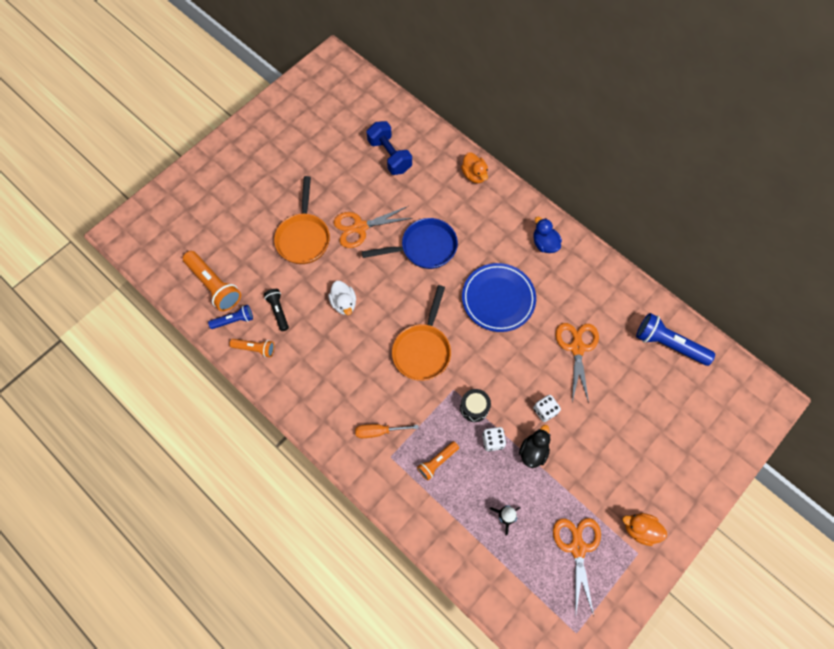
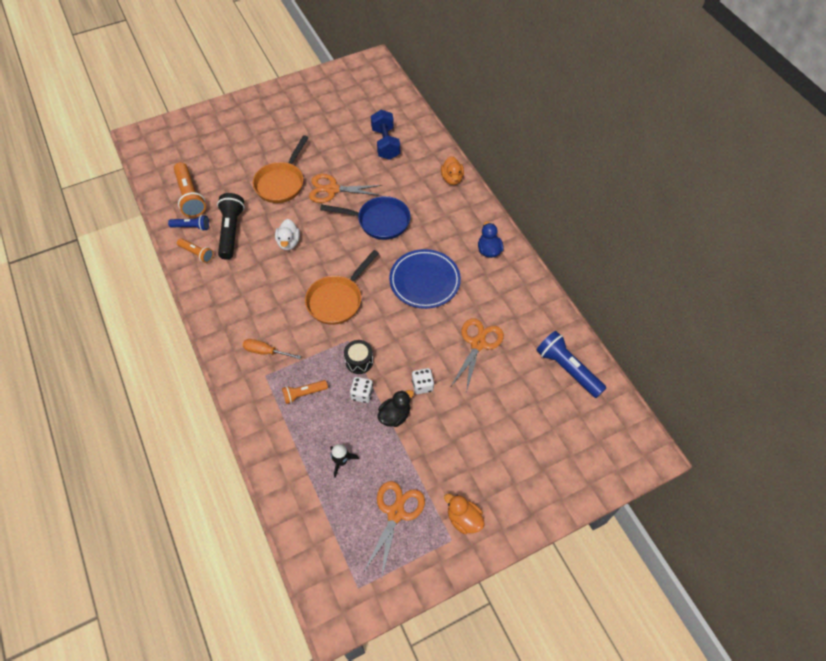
camera: 20 degrees right, 10 degrees down
(278, 311) = (231, 231): black flashlight -> black flashlight, size x1.73

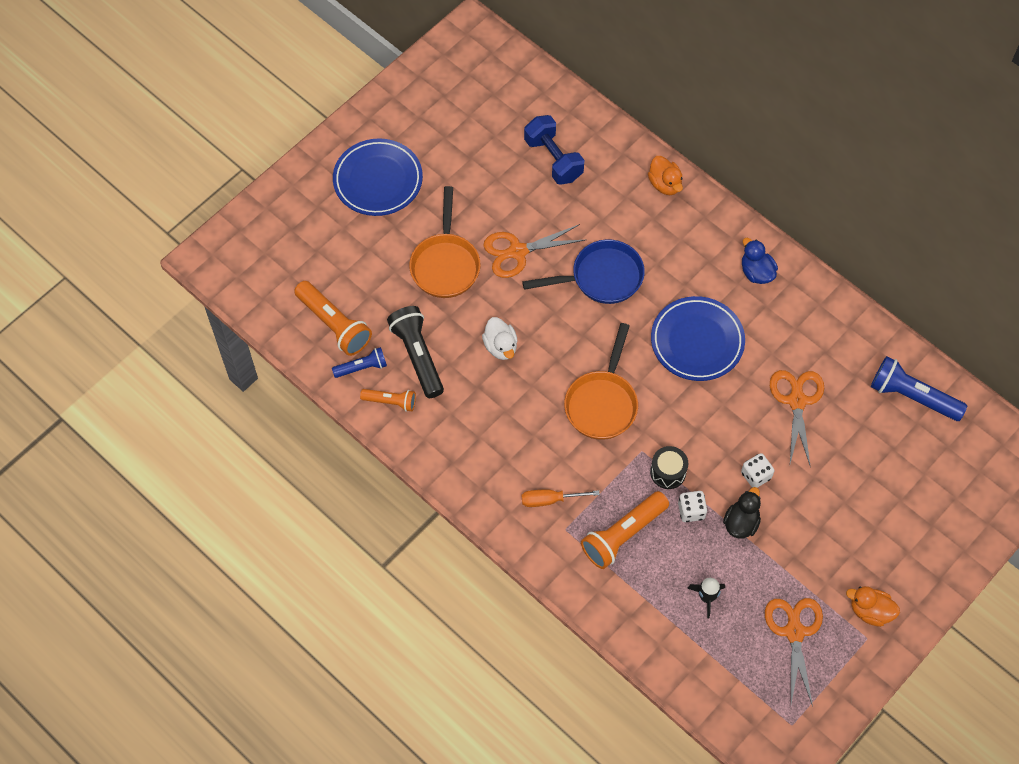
camera: 20 degrees left, 5 degrees up
(268, 124) = (378, 180): none -> blue plate
(304, 394) = (623, 535): orange flashlight -> orange flashlight, size x1.73

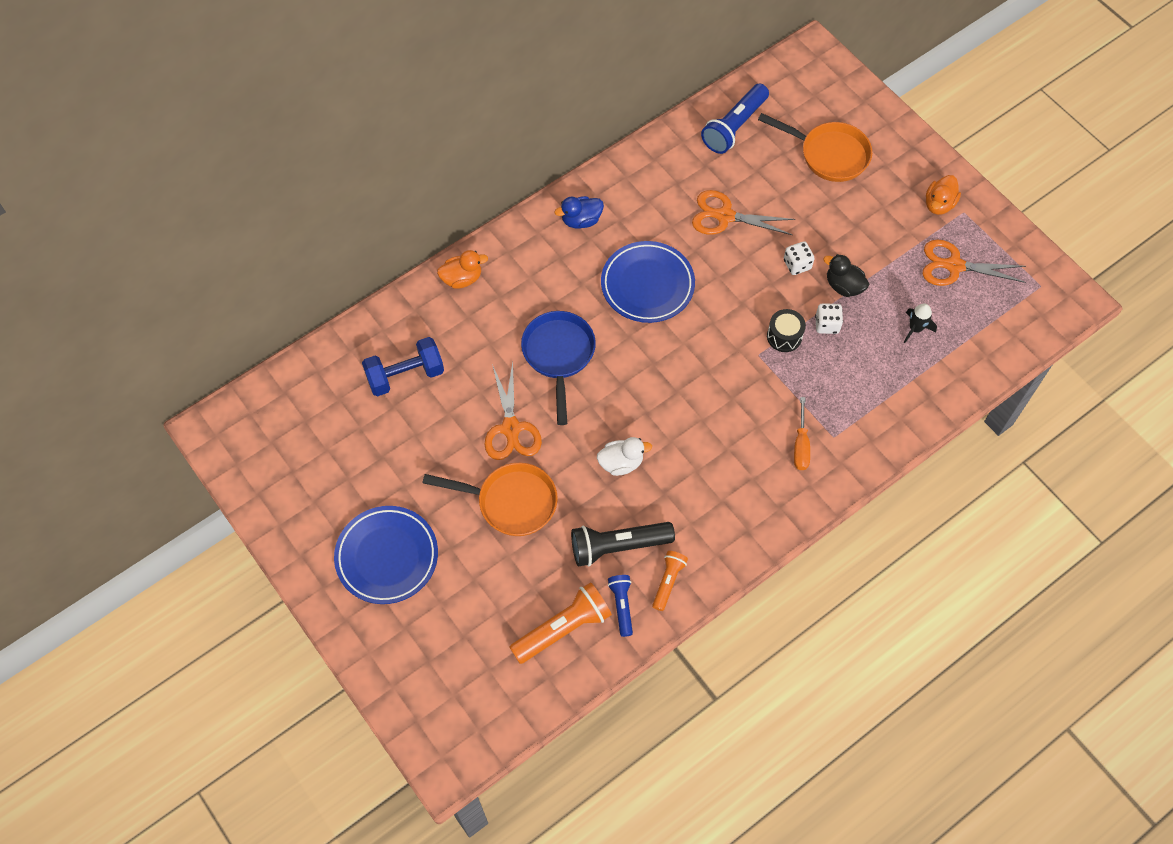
camera: 80 degrees left, 0 degrees up
(602, 403) = (701, 380): orange pan -> orange pan (829, 154)
(623, 535) = (845, 387): orange flashlight -> none

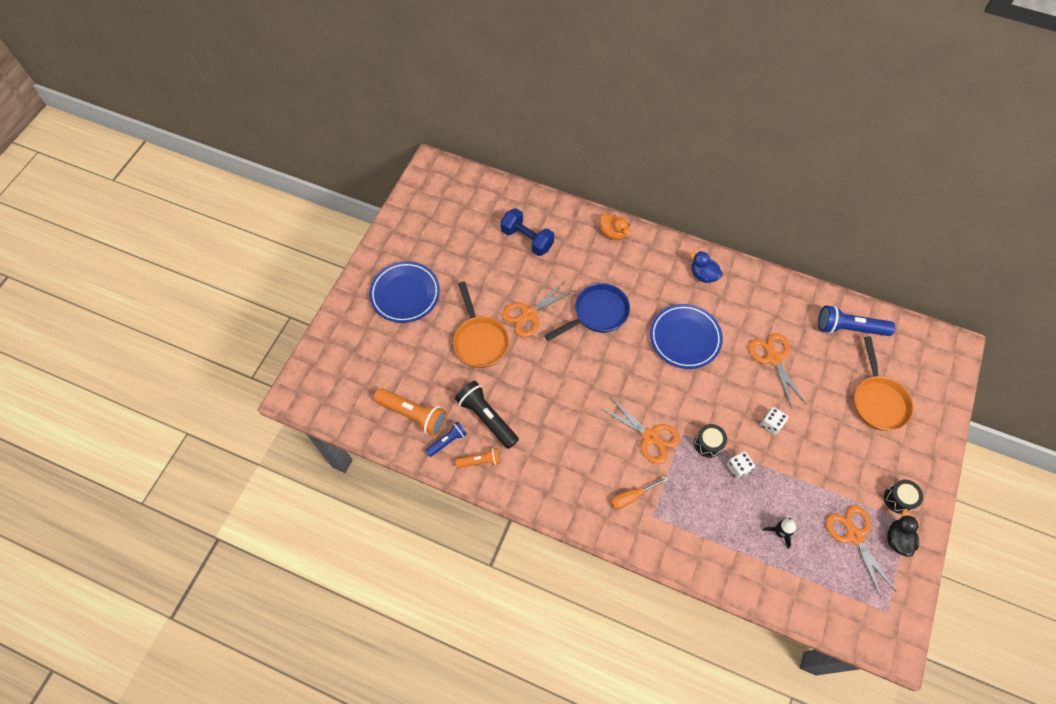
camera: 60 degrees right, 0 degrees up
(621, 463) = (546, 389): white duck -> none
(743, 387) = (650, 437): none -> orange scissors
(843, 286) = (777, 464): black duck -> black duck (897, 539)
(939, 204) = (898, 499): orange duck -> black drum

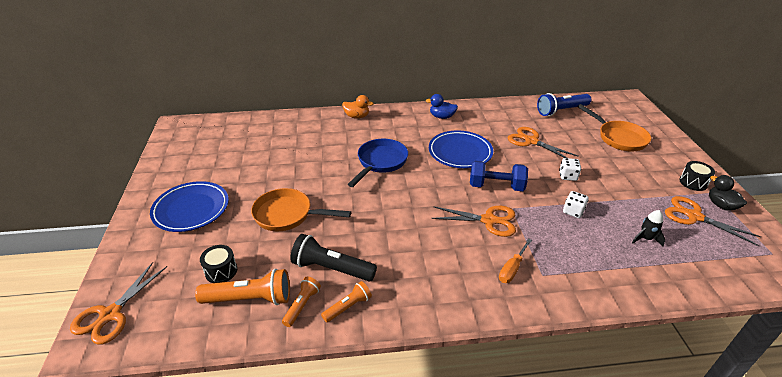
camera: 30 degrees left, 25 degrees down
(447, 441) = (302, 305): blue flashlight -> orange flashlight
(480, 340) = (287, 215): orange pan -> orange pan turned 150 degrees clockwise
(527, 239) = (289, 140): blue dumbbell -> blue dumbbell (496, 186)
(529, 314) = (322, 182): orange scissors -> orange scissors (110, 315)
(708, 444) = (537, 206): black drum -> black drum (221, 271)

